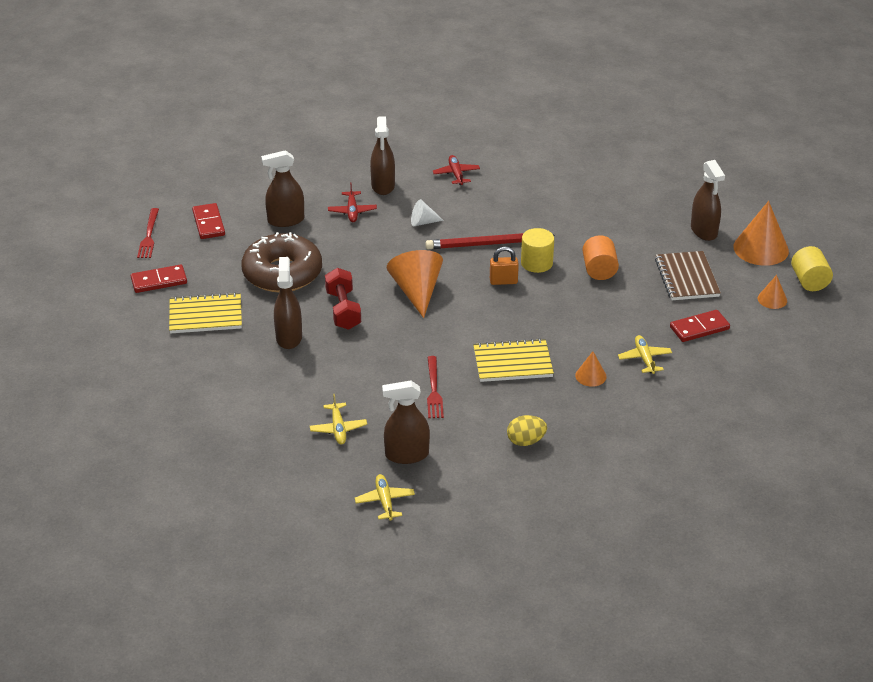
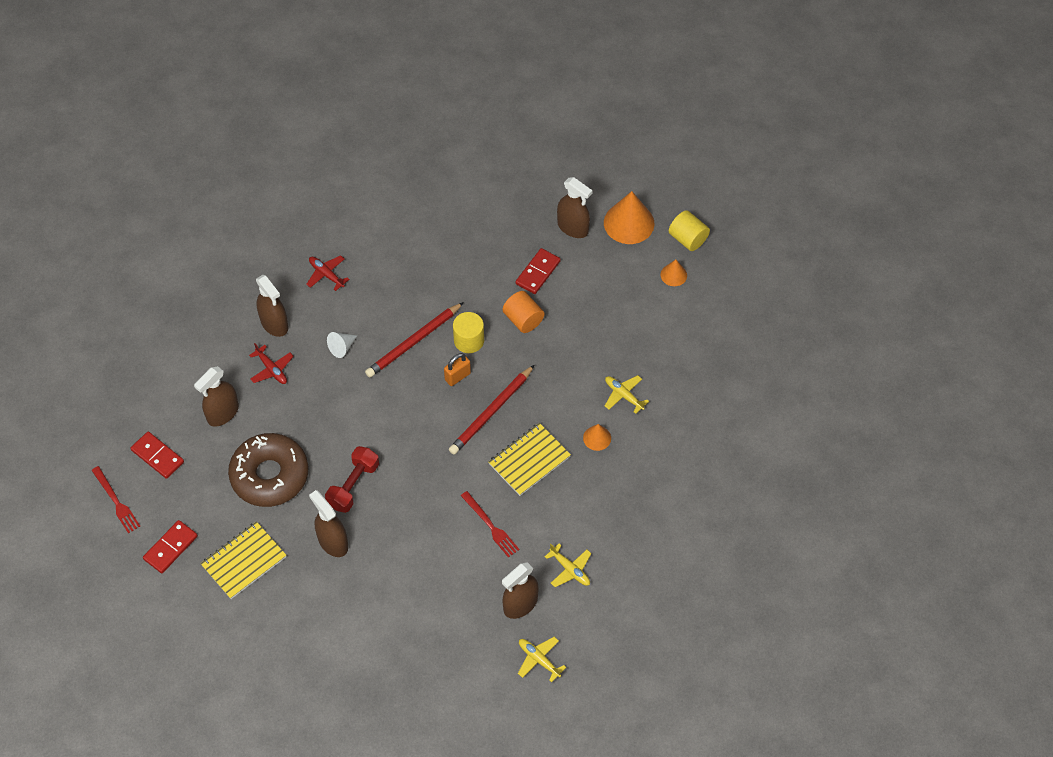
camera: 35 degrees left, 20 degrees up
(338, 429) = (448, 612): yellow plane -> yellow plane (570, 569)
(343, 310) = (353, 485): red dumbbell -> red dumbbell turned 75 degrees clockwise
(416, 291) = (397, 429): orange cone -> none
(510, 316) = (491, 412): none -> red pencil
(526, 441) = (597, 534): yellow egg -> none
(686, 278) = (595, 289): brown notebook -> none
(699, 328) = (641, 338): red domino -> red domino (538, 272)

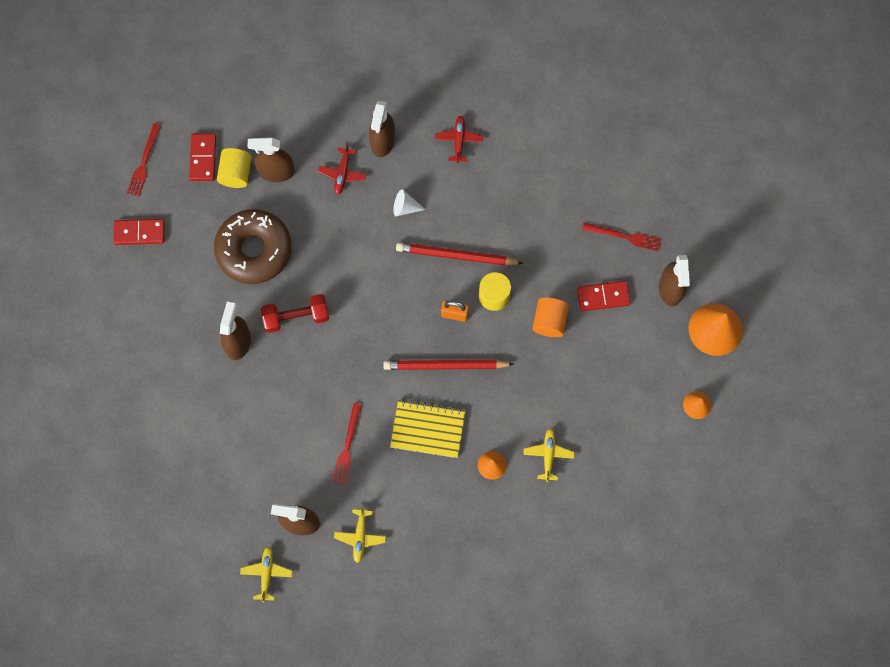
camera: 50 degrees right, 15 degrees up
(244, 561) = (171, 293): yellow notebook -> none
(506, 226) = (624, 236): none -> red fork
(688, 239) = (743, 388): yellow cylinder -> yellow cylinder (236, 173)

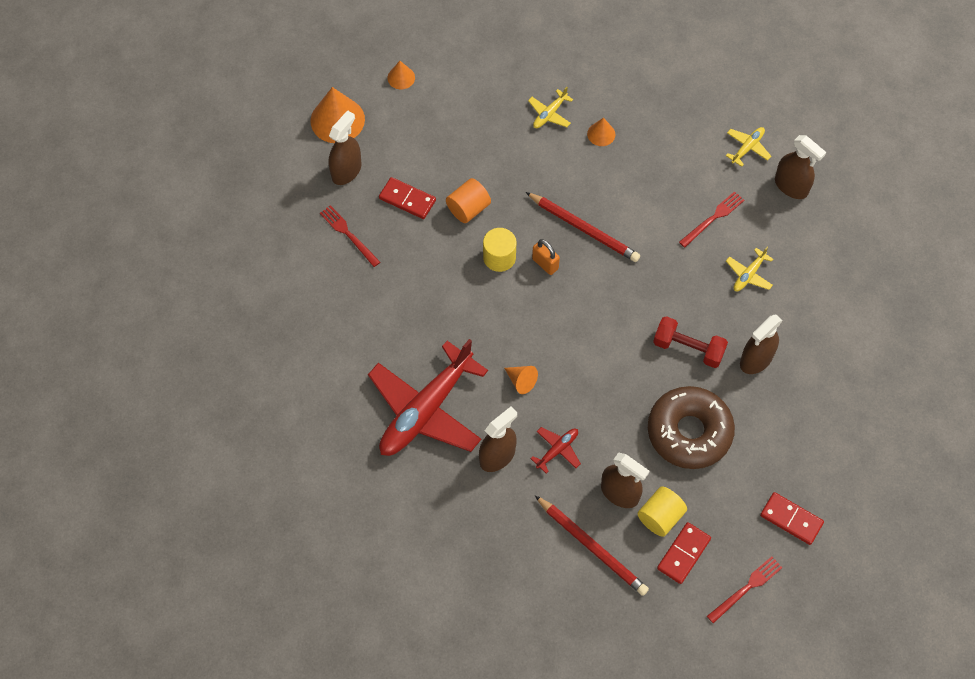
camera: 145 degrees left, 10 degrees down
(267, 573) = (843, 167): yellow plane -> yellow plane (748, 275)
(405, 207) = (521, 381): white cone -> orange cone
(428, 429) = (635, 190): yellow notebook -> none
(456, 256) = (506, 310): red pencil -> red pencil (591, 547)
(459, 140) = (426, 410): red plane -> red plane, size x2.43

